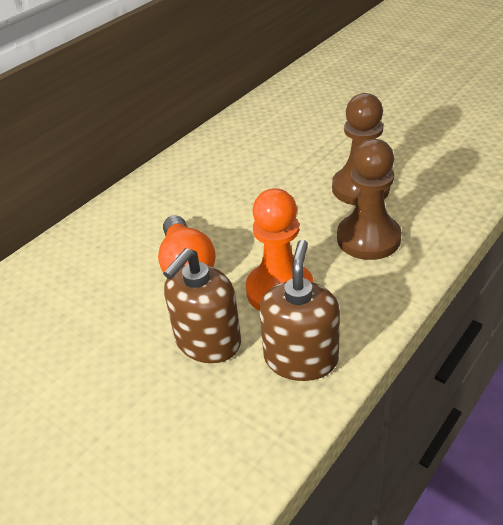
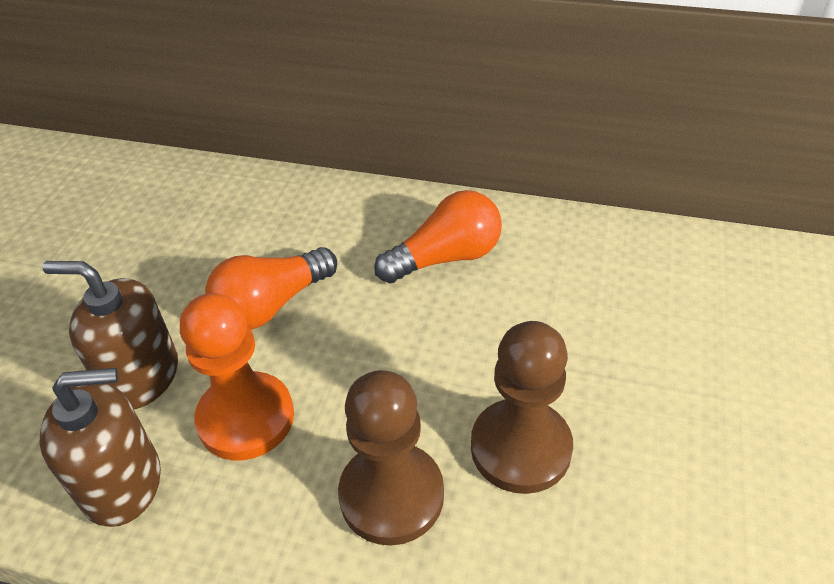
camera: 65 degrees right, 5 degrees up
(204, 183) = (446, 258): none -> orange light bulb

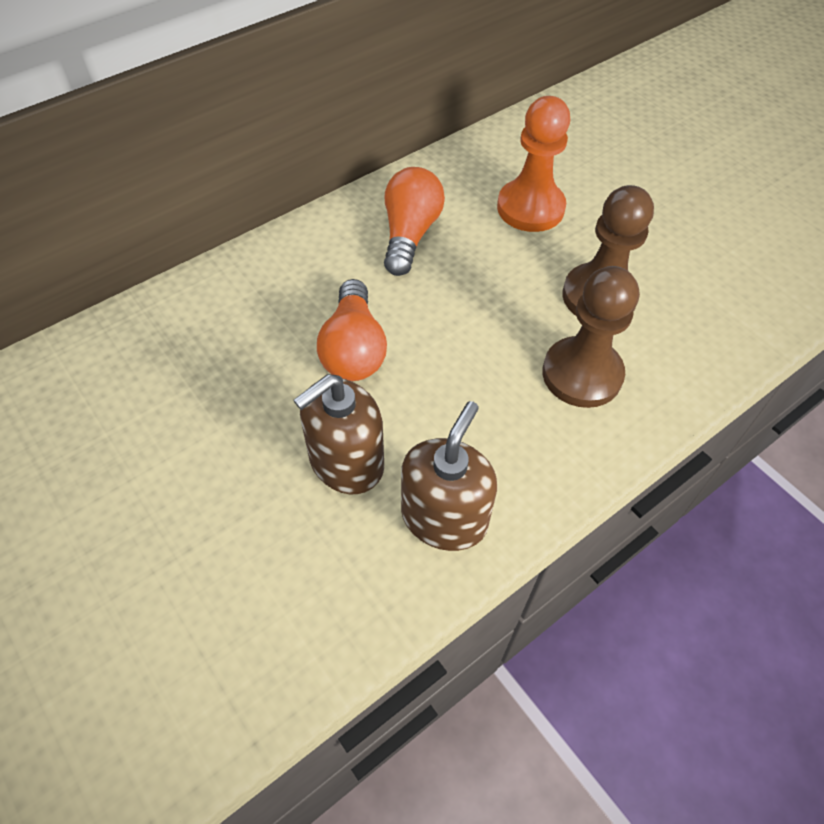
camera: 55 degrees left, 10 degrees up
(246, 418) = (450, 417): orange pawn -> orange pawn (530, 208)

